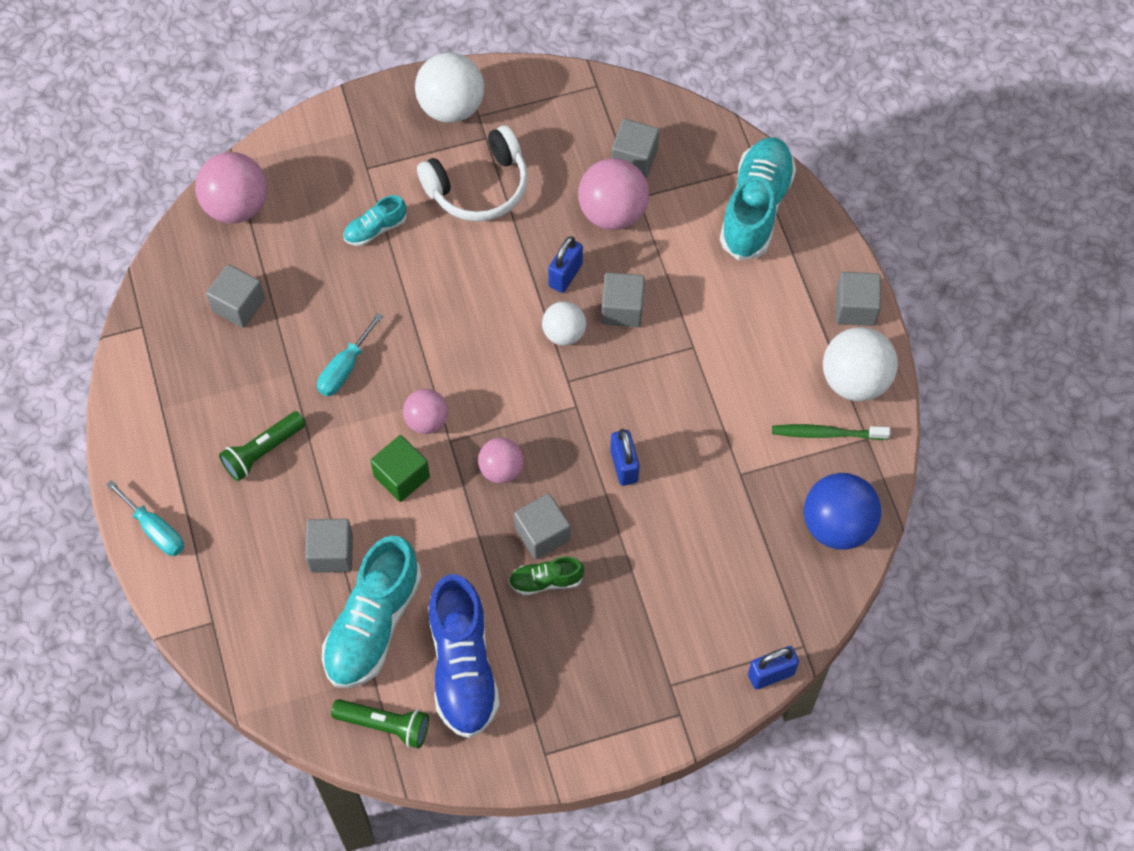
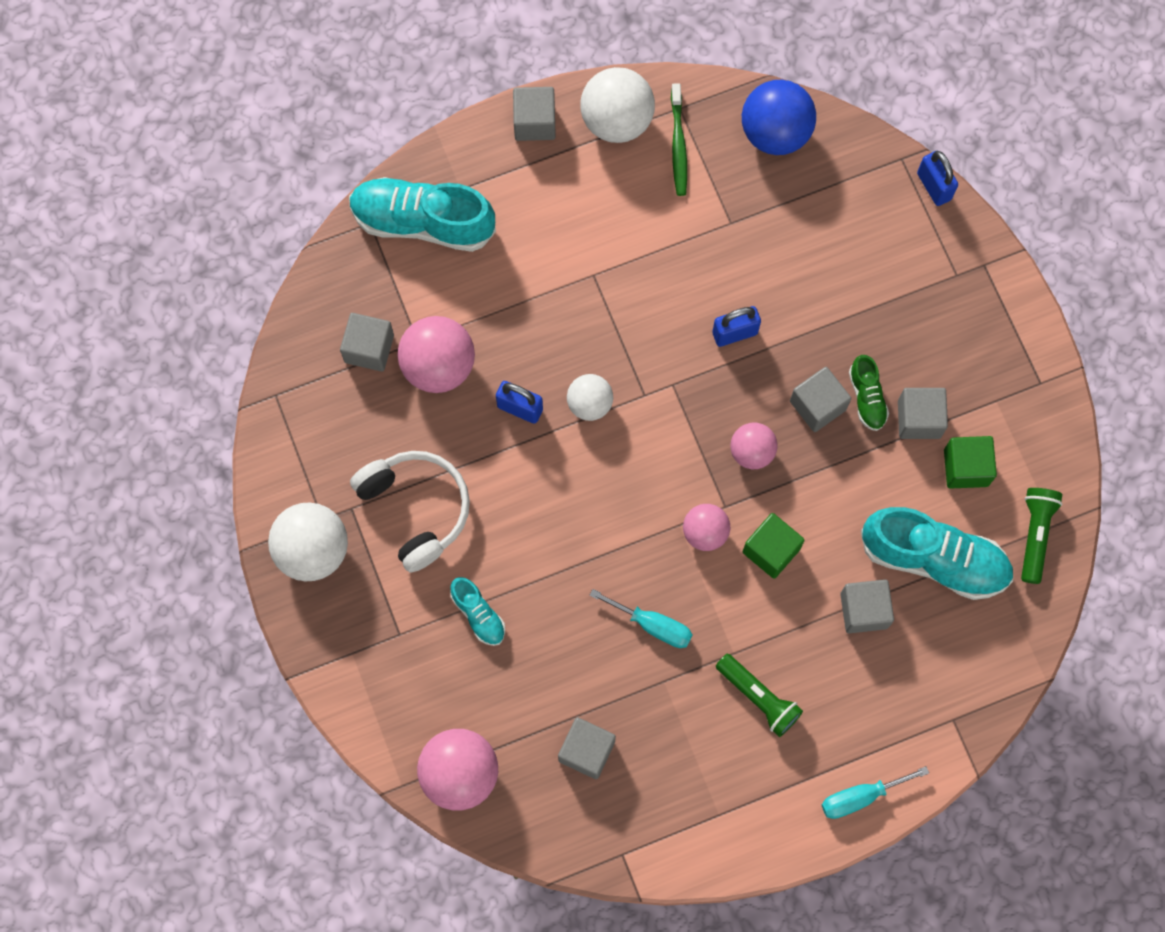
camera: 95 degrees left, 10 degrees up
(155, 529) = (860, 797): turquoise screwdriver -> turquoise screwdriver turned 150 degrees counterclockwise
(463, 667) = (966, 467): blue shoe -> green cube
(622, 309) = (556, 347): grey cube -> grey cube (919, 419)

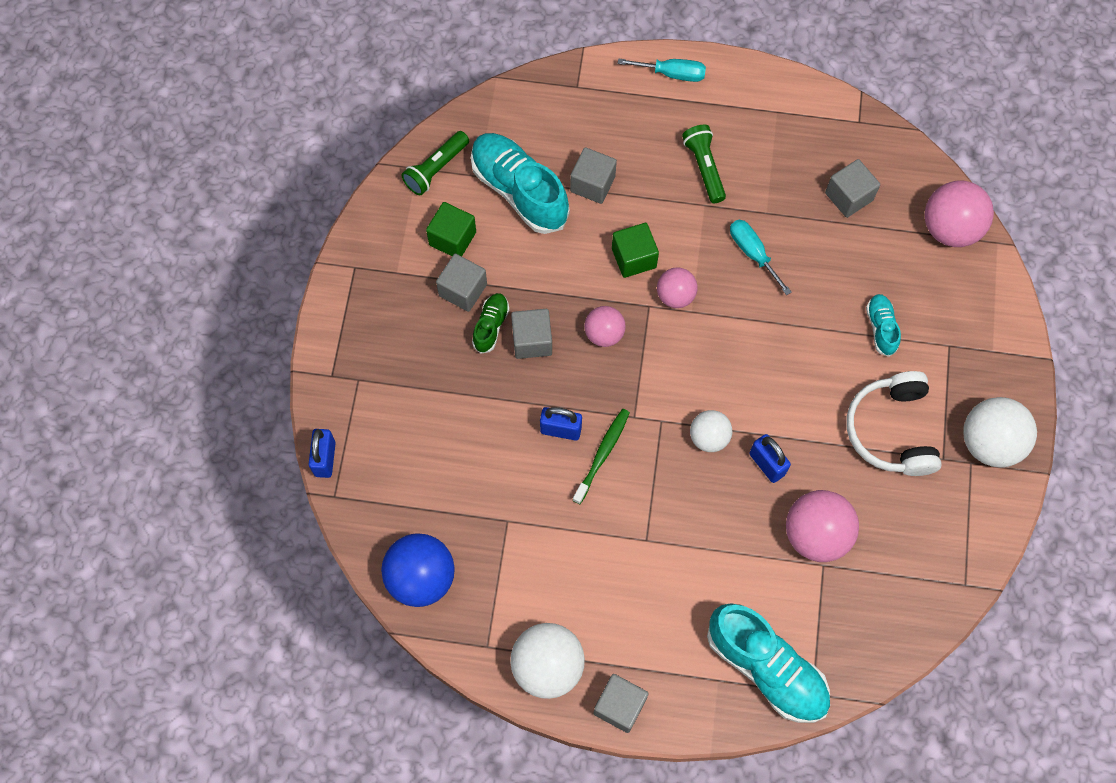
camera: 150 degrees left, 5 degrees down
(369, 348) = (867, 581): grey cube -> none
(678, 144) = (508, 613): green toothbrush -> green toothbrush (602, 455)

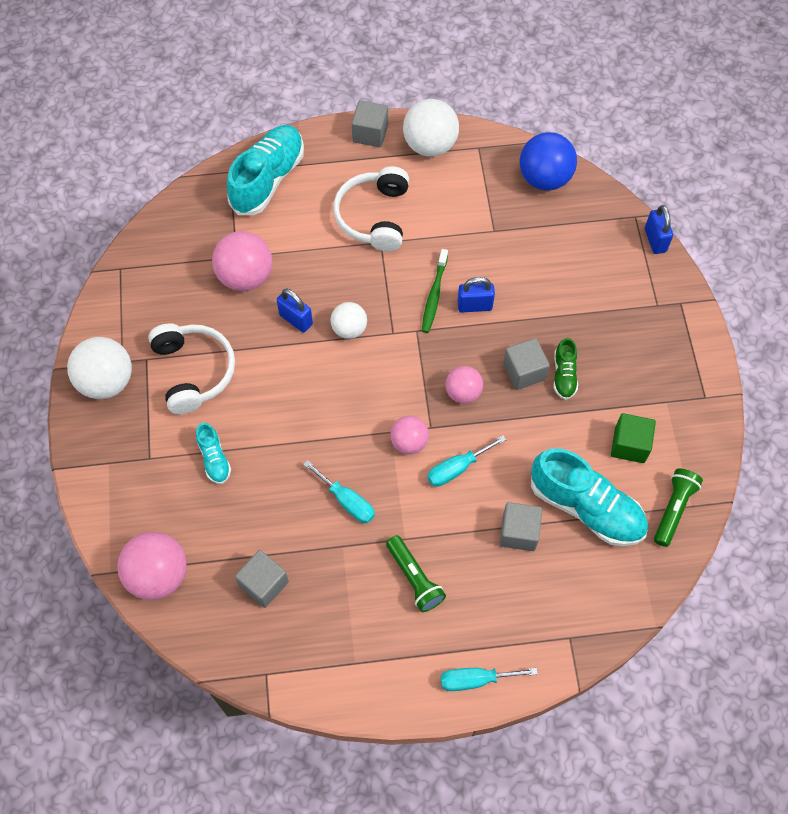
camera: 165 degrees right, 5 degrees down
(463, 290) = (601, 400): grey cube -> none
(634, 258) = (457, 468): green cube -> turquoise screwdriver
(645, 578) = (374, 216): none -> white headphones
(766, 668) = (268, 179): turquoise shoe -> turquoise shoe turned 90 degrees clockwise

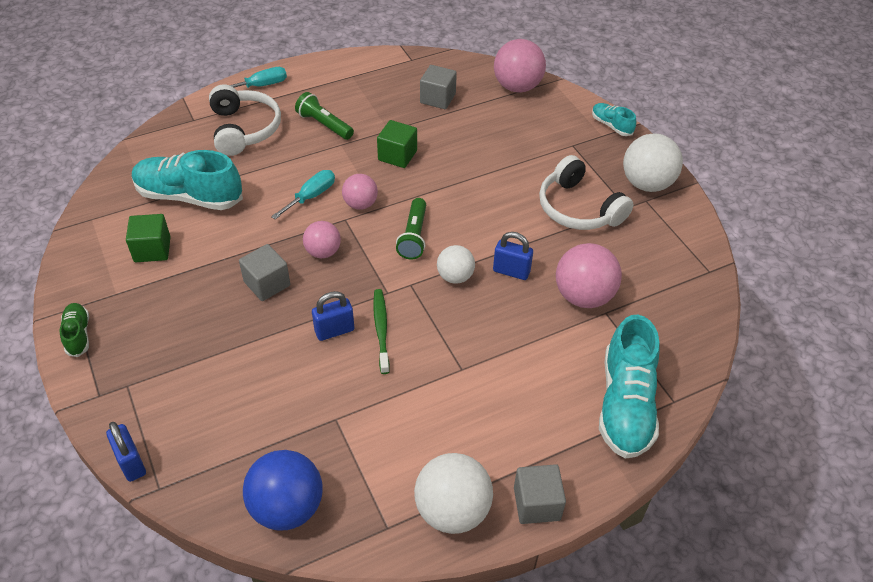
camera: 160 degrees right, 15 degrees down
(214, 459) = (520, 156): turquoise shoe -> turquoise shoe (611, 125)
(347, 501) = (397, 155): turquoise screwdriver -> green cube
(374, 216) = (482, 395): white headphones -> white headphones (244, 129)
(518, 532) = (246, 168): grey cube -> none
(564, 375) = (225, 291): green shoe -> green shoe (78, 335)
(673, 509) = (108, 212): green flashlight -> green flashlight (414, 236)

